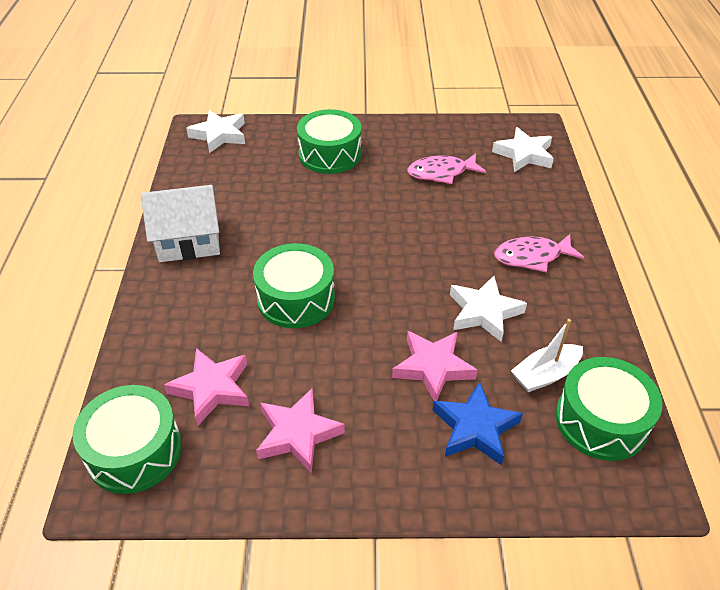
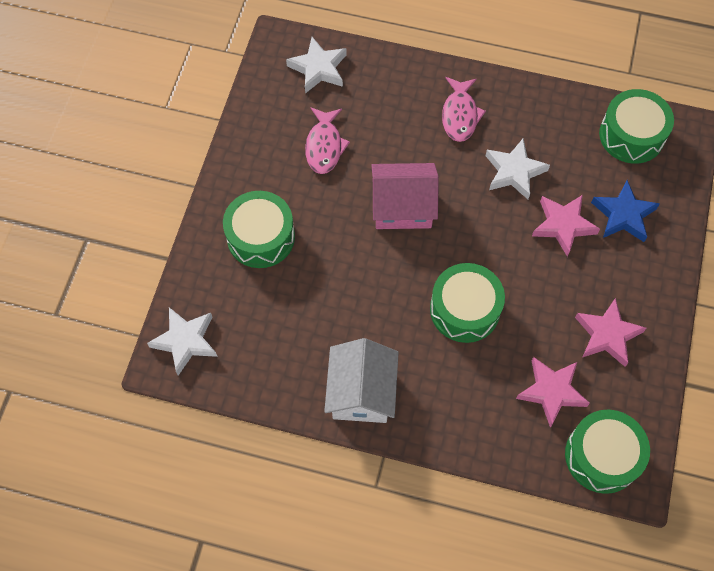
camera: 75 degrees left, 20 degrees up
(399, 234) = (402, 206): none -> pink house
(545, 374) = (585, 153): white boat -> none

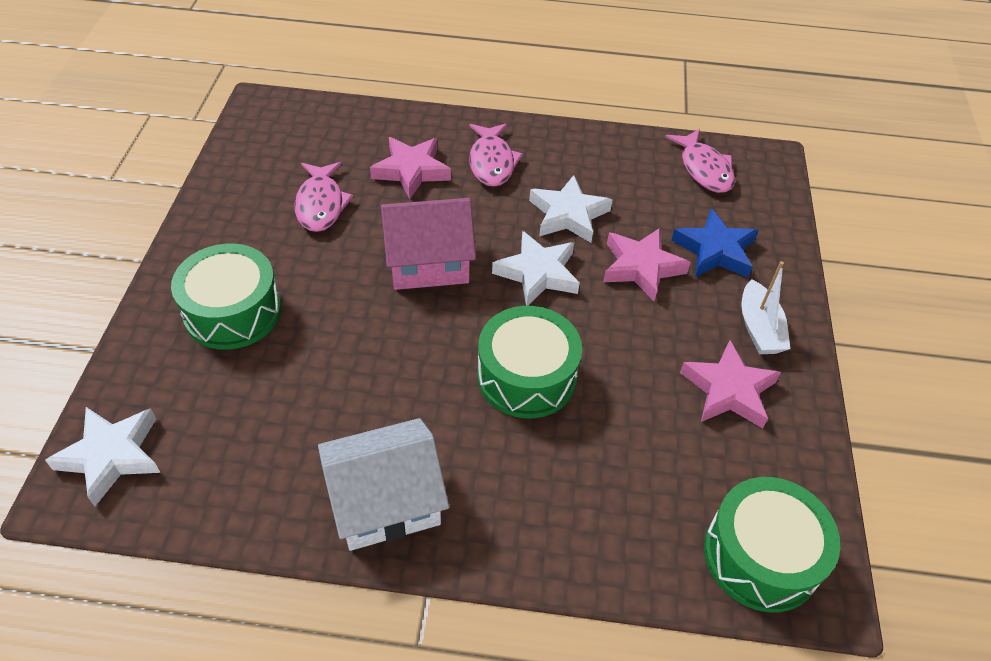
camera: 10 degrees left, 15 degrees down
(318, 68) = (311, 128): white star -> white star (537, 273)
(361, 392) = (386, 501): white house -> white house turned 75 degrees clockwise
(551, 392) = (667, 472): pink star -> pink star (411, 171)
(631, 135) = (704, 169): green drum -> pink fish
(641, 287) = (759, 328): none -> white boat

